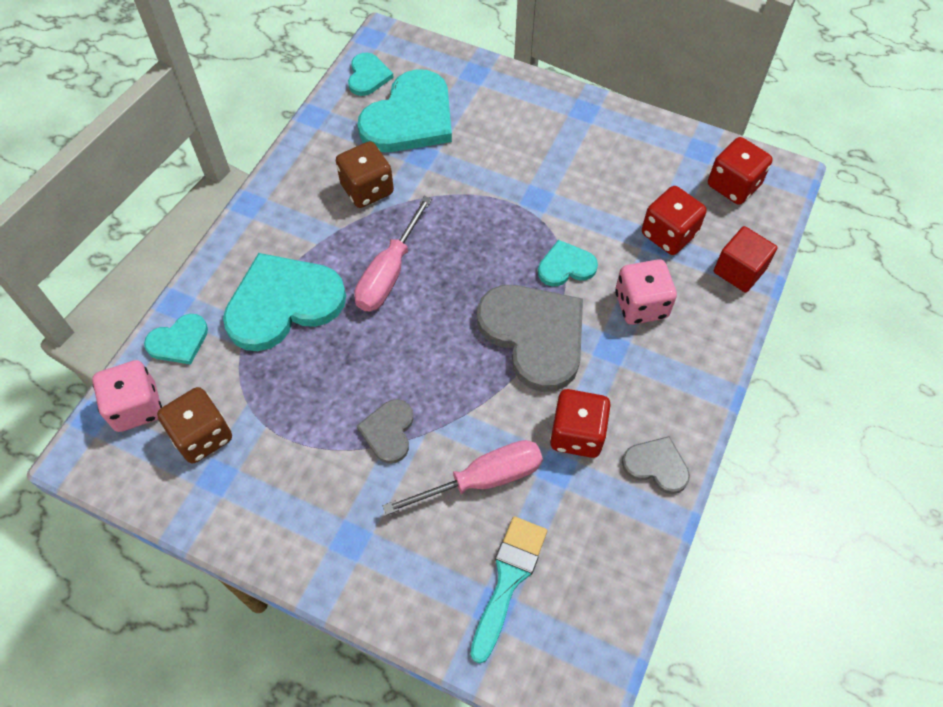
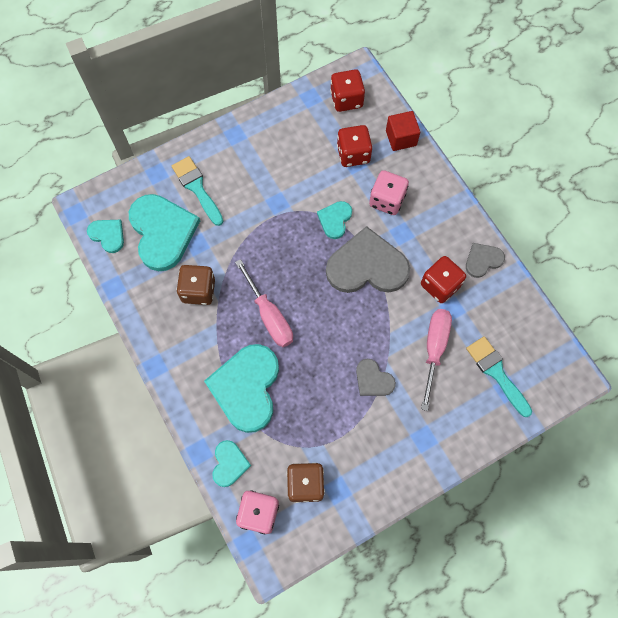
camera: 55 degrees left, 10 degrees up
(488, 116) = (197, 188): none -> turquoise brush

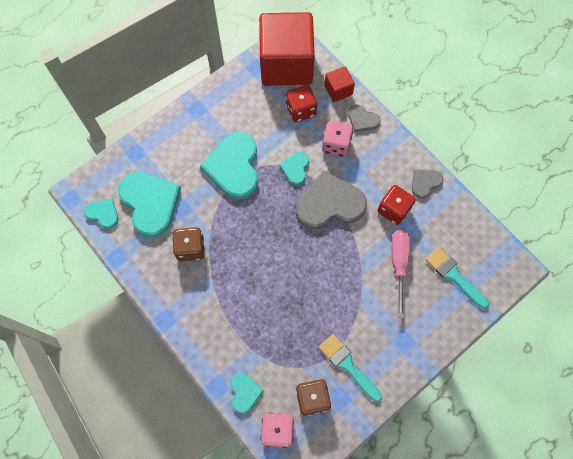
camera: 10 degrees left, 0 degrees up
(197, 188) = (173, 160): turquoise brush -> turquoise brush (348, 365)
(246, 388) = (247, 325): turquoise heart -> turquoise heart (234, 167)
(269, 315) = (255, 259): pink screwdriver -> none
(346, 99) = (286, 64): red dice -> red cube
(373, 380) = (353, 299): grey heart -> grey heart (362, 119)

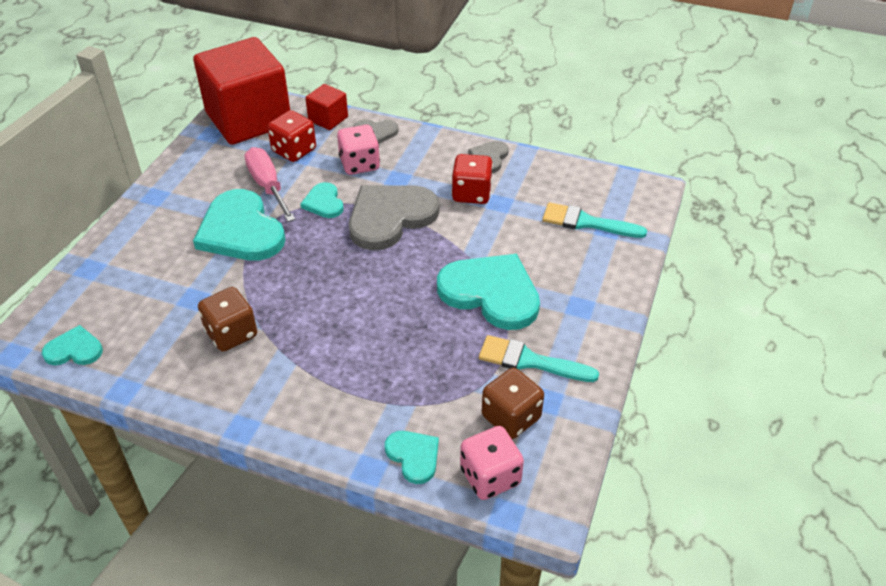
camera: 30 degrees left, 25 degrees down
(150, 203) = (142, 310): turquoise heart -> turquoise heart (491, 293)
(399, 265) = (516, 239): pink screwdriver -> pink screwdriver (268, 186)

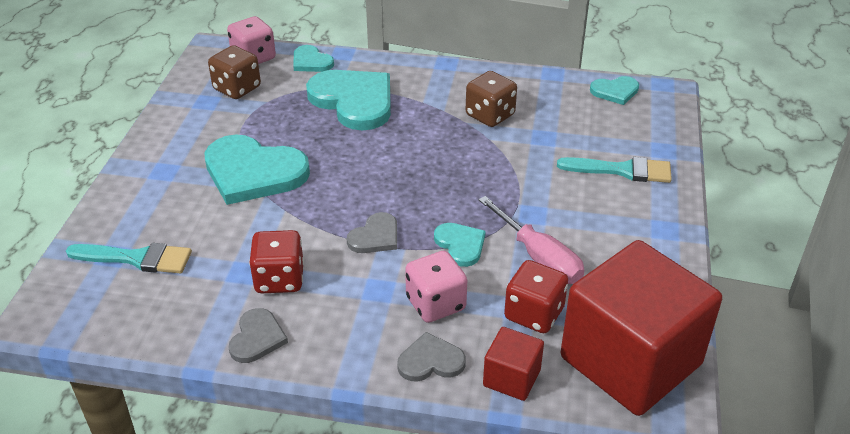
camera: 170 degrees right, 5 degrees down
(241, 230) = (538, 202): turquoise heart -> turquoise heart (354, 101)
(390, 217) = (375, 236): grey heart -> grey heart, size x0.50
(530, 361) = (218, 124): turquoise brush -> turquoise brush (622, 170)

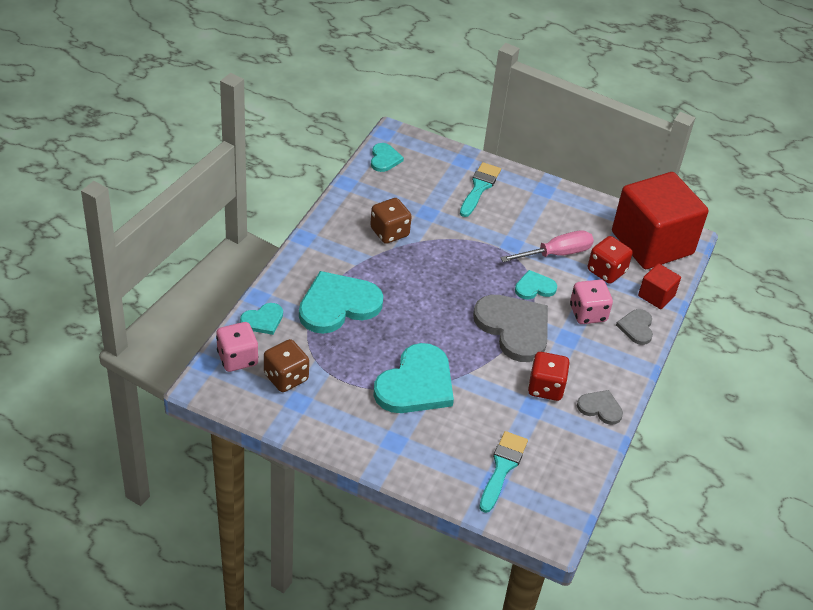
camera: 80 degrees left, 5 degrees up
(375, 236) = (514, 328): grey heart -> grey heart, size x1.99

